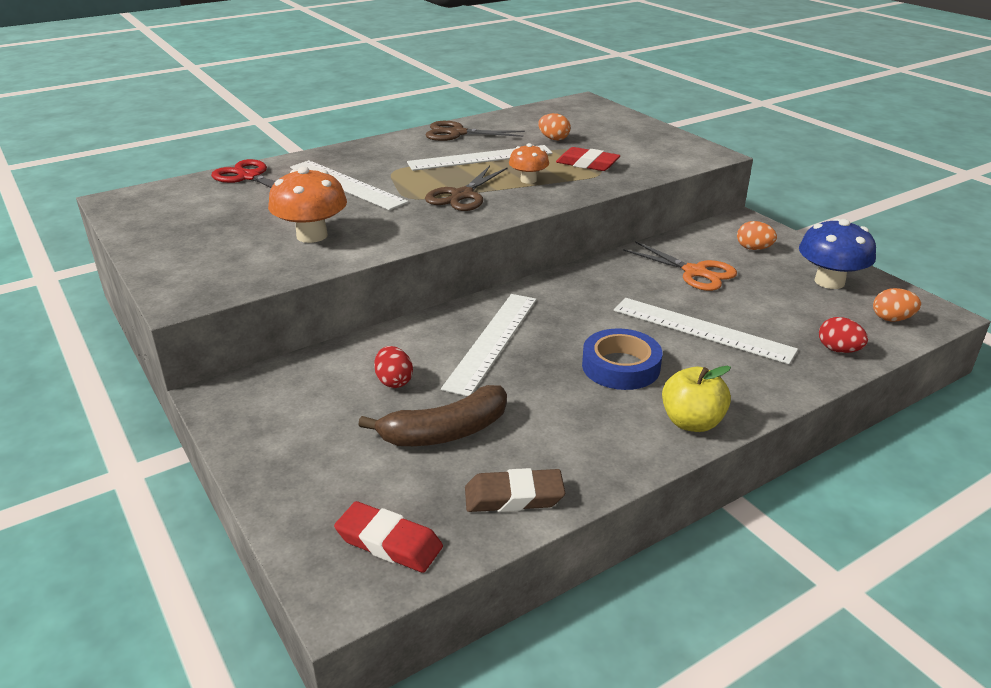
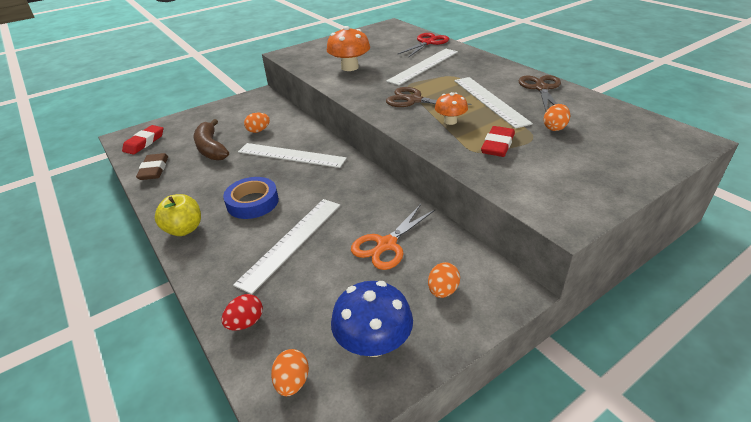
camera: 90 degrees right, 5 degrees up
(394, 381) = (258, 131): red egg -> orange egg

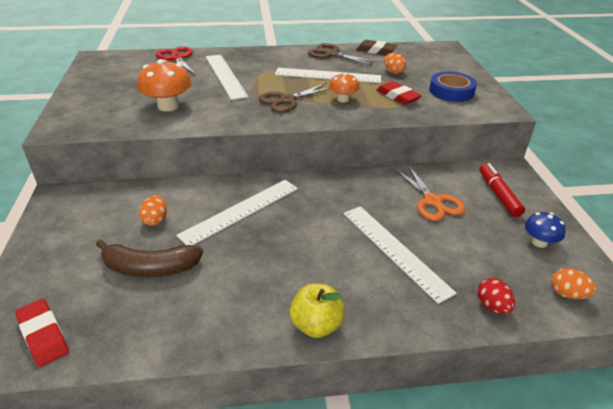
camera: 65 degrees left, 0 degrees up
(154, 170) = (144, 334): brown eraser -> brown eraser (376, 51)
(252, 202) = (307, 260): blue tape -> blue tape (451, 91)
(373, 343) = (539, 242): blue mushroom -> blue mushroom, size x0.60
(443, 290) = (498, 195): orange egg -> red marker

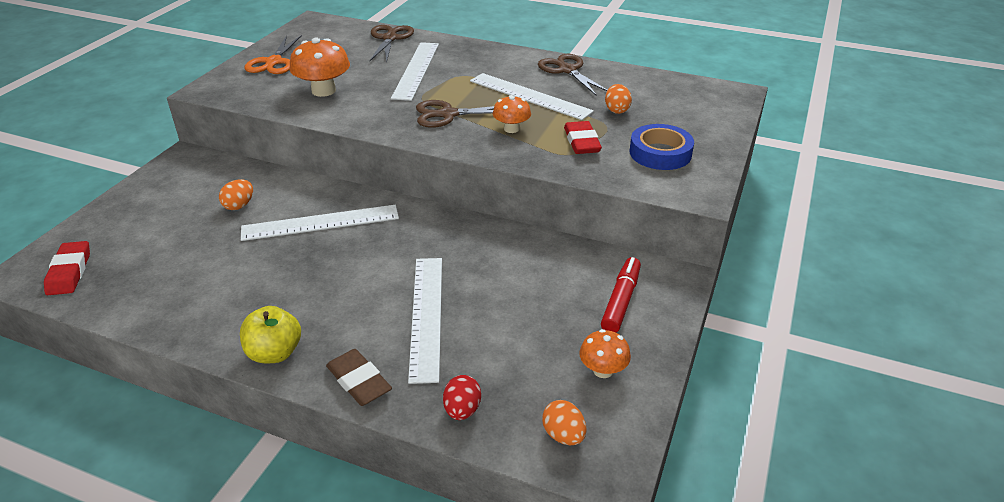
camera: 30 degrees right, 0 degrees up
(150, 268) = (193, 248): brown banana -> none
(177, 58) = (390, 38): red scissors -> brown scissors
(376, 51) = (630, 77): brown eraser -> brown eraser (359, 381)
(432, 201) = (530, 280): orange scissors -> orange scissors (273, 62)
(539, 242) = (603, 370): blue mushroom -> orange mushroom

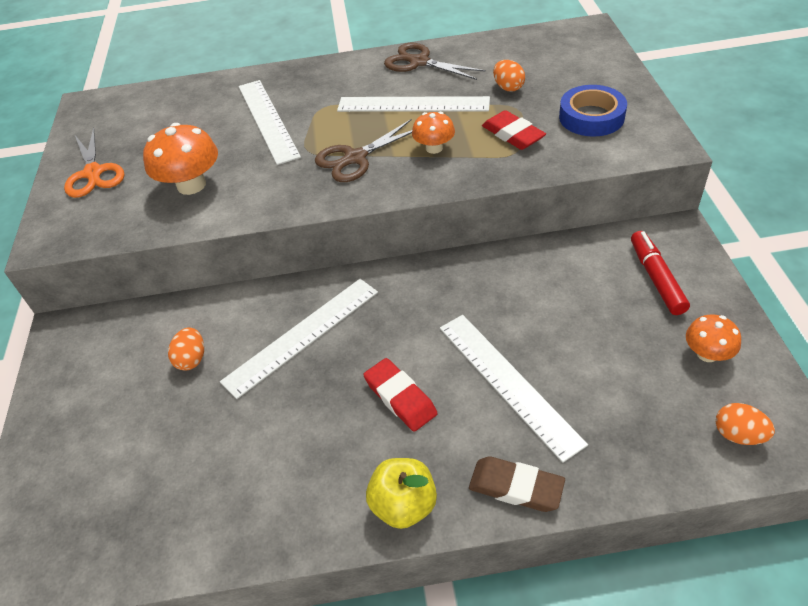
camera: 25 degrees left, 10 degrees up
(69, 272) = (68, 542): red eraser -> red eraser (400, 397)
(390, 38) = (199, 93): brown scissors -> none
(462, 410) = (634, 461): red egg -> none

